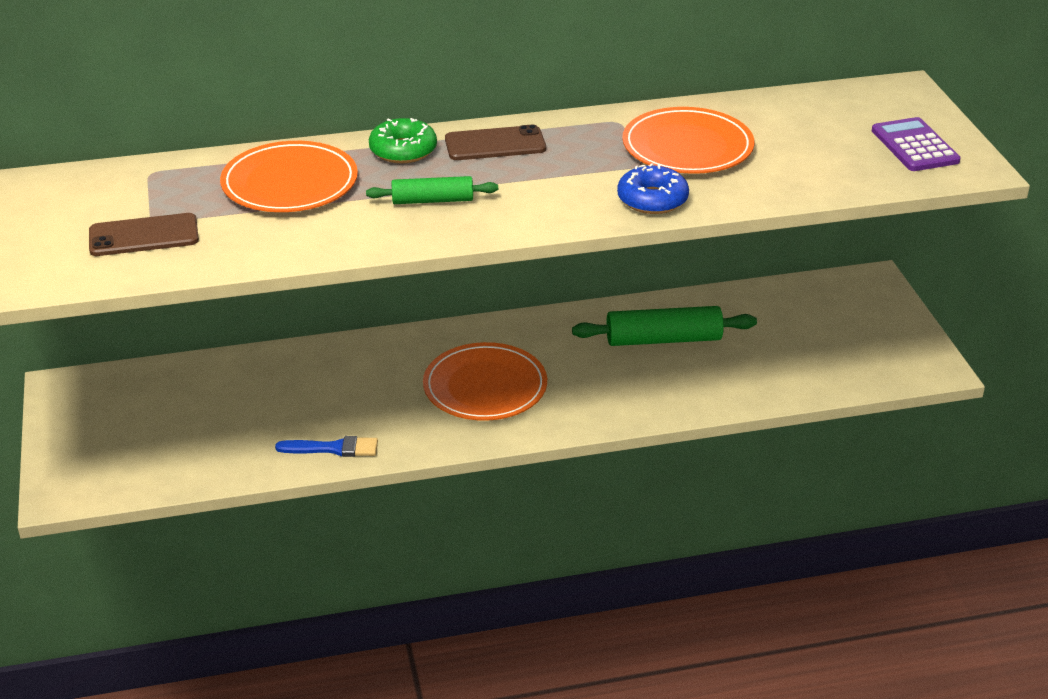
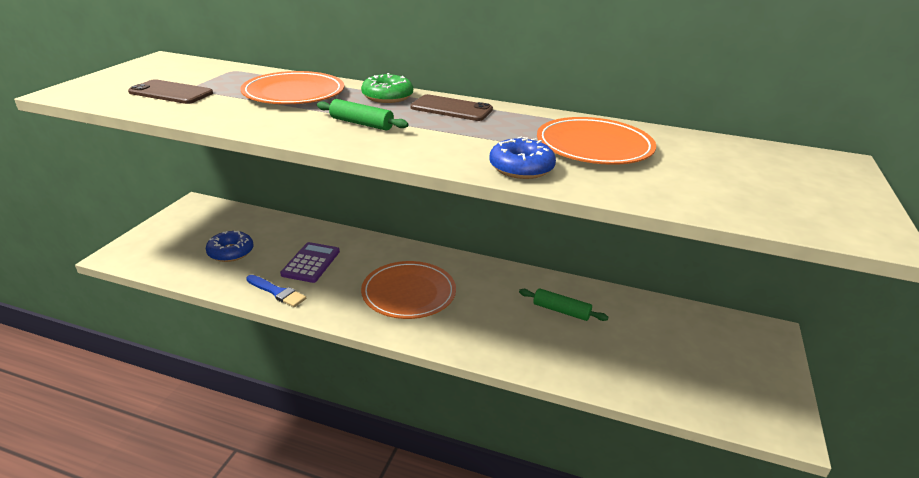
camera: 30 degrees right, 5 degrees down
(209, 428) = (231, 252): none -> blue donut
(663, 339) = (561, 311): green rolling pin -> green rolling pin, size x0.61
(914, 146) = (818, 201): purple calculator -> purple calculator (311, 263)

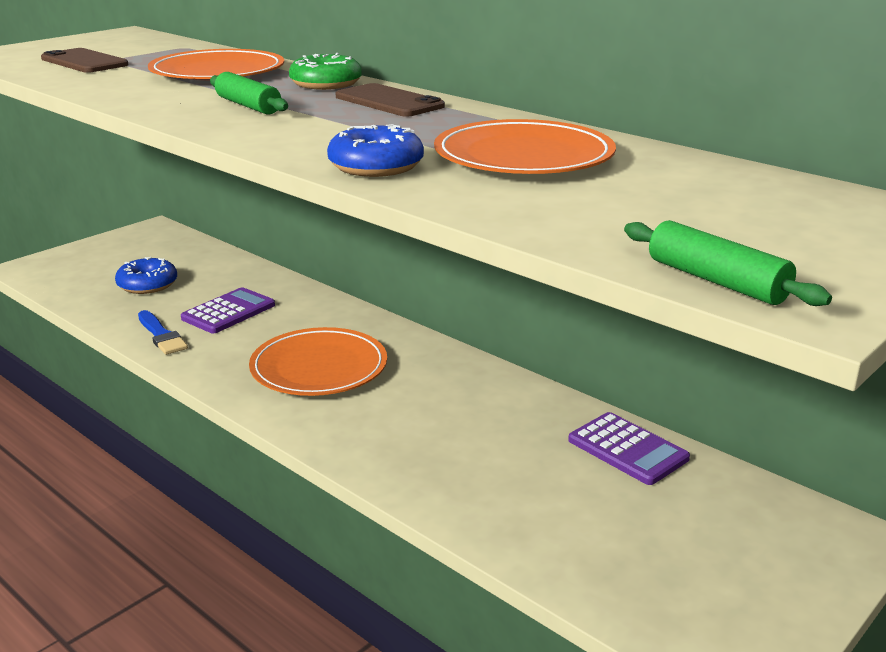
camera: 25 degrees right, 5 degrees down
(561, 311) = (514, 431): green rolling pin -> green rolling pin (716, 281)
(629, 307) = (627, 449): none -> purple calculator

